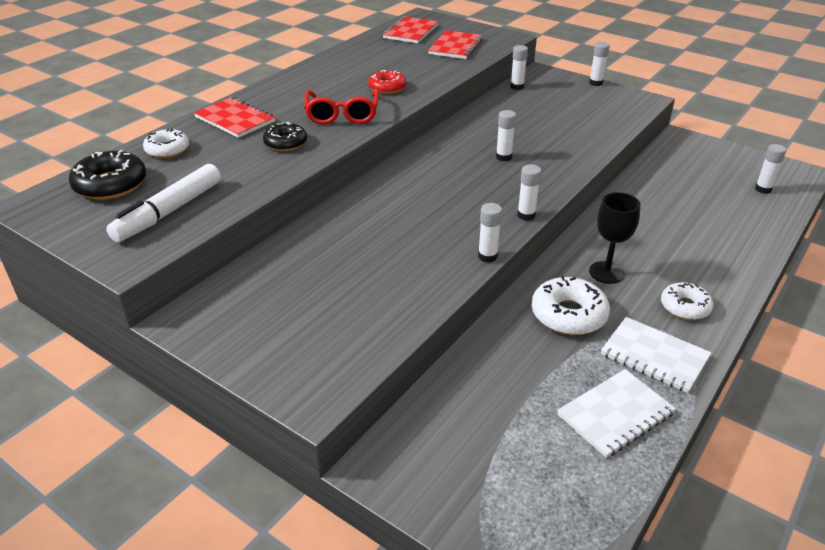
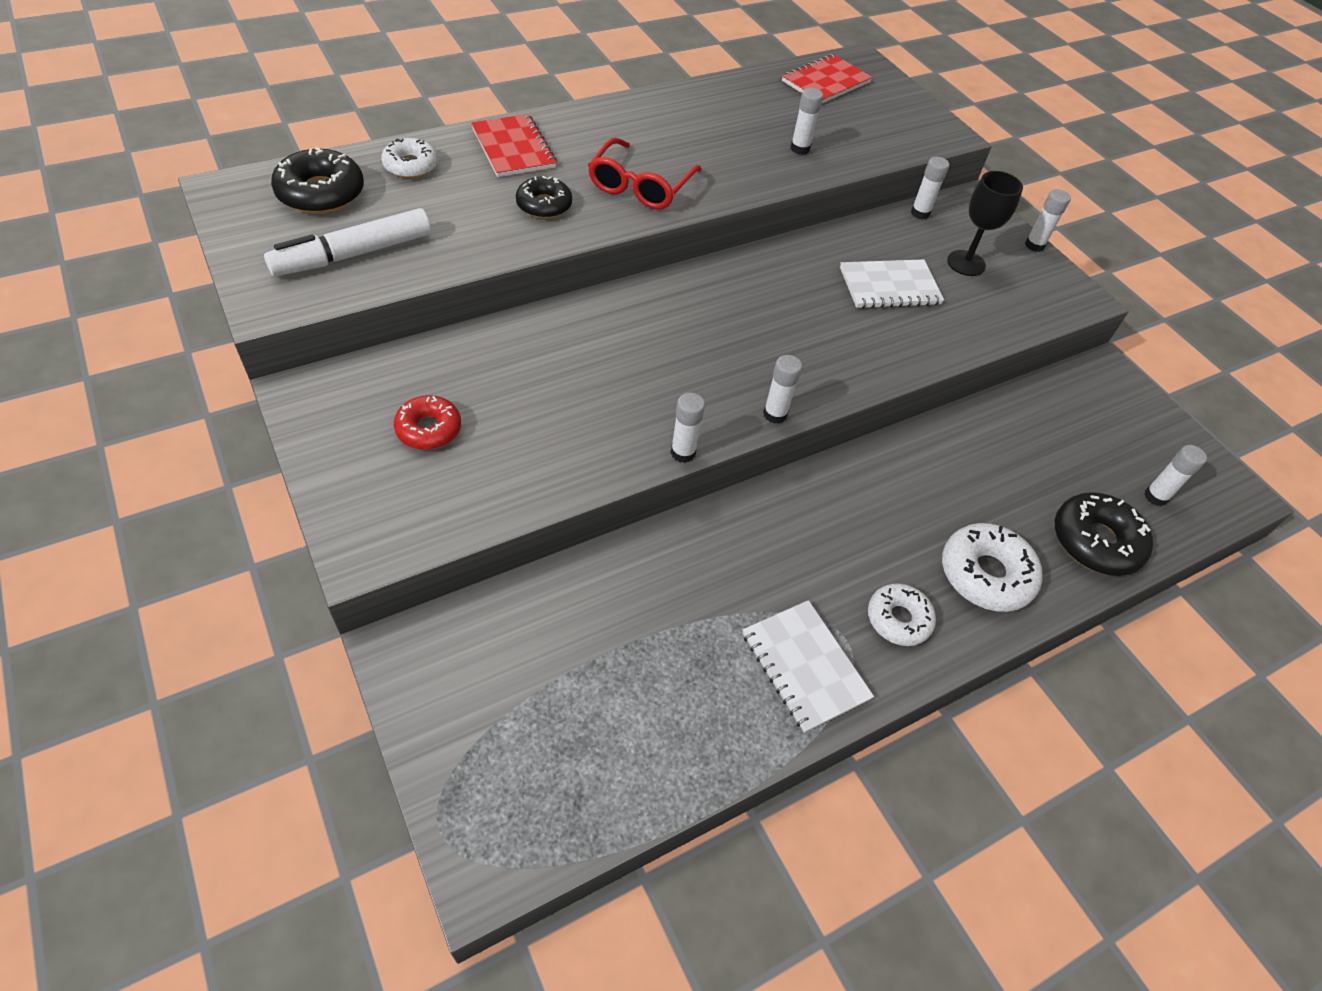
camera: 20 degrees right, 15 degrees up
(387, 88) = (726, 164): red donut -> red donut (429, 429)
(455, 46) = (865, 127): red notebook -> none
(503, 157) = (815, 317): white glue stick -> white glue stick (800, 149)
(568, 315) = (746, 564): white donut -> white donut (985, 574)
(606, 272) = (838, 528): black goblet -> black goblet (966, 263)
(615, 414) = (698, 717): white notebook -> white notebook (889, 286)
(753, 223) = (1095, 541): none -> black donut

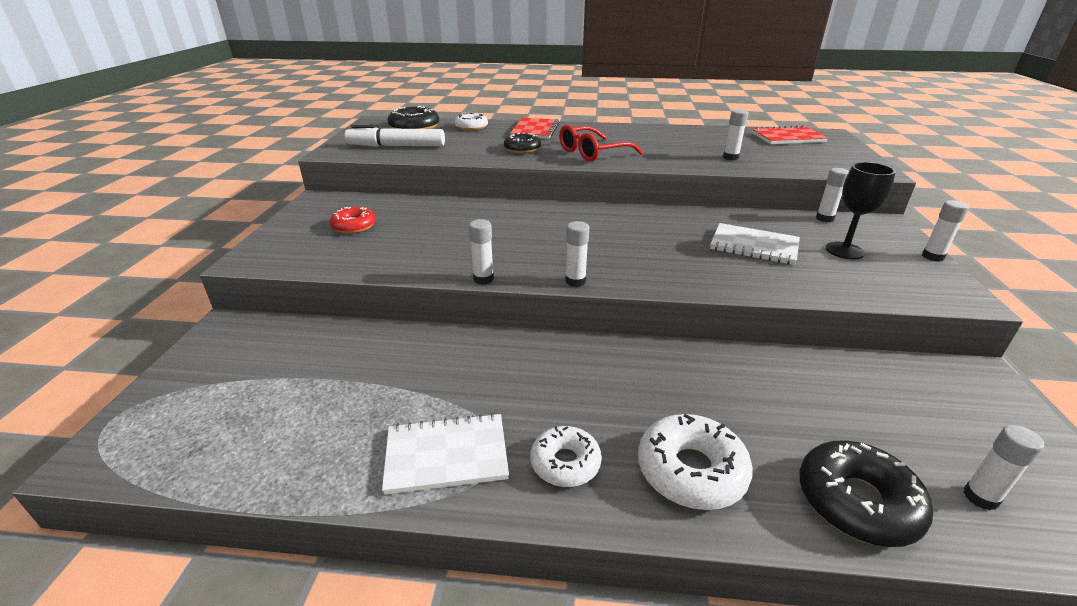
camera: 40 degrees right, 20 degrees down
(804, 666) = (446, 455): white notebook -> white notebook turned 75 degrees clockwise

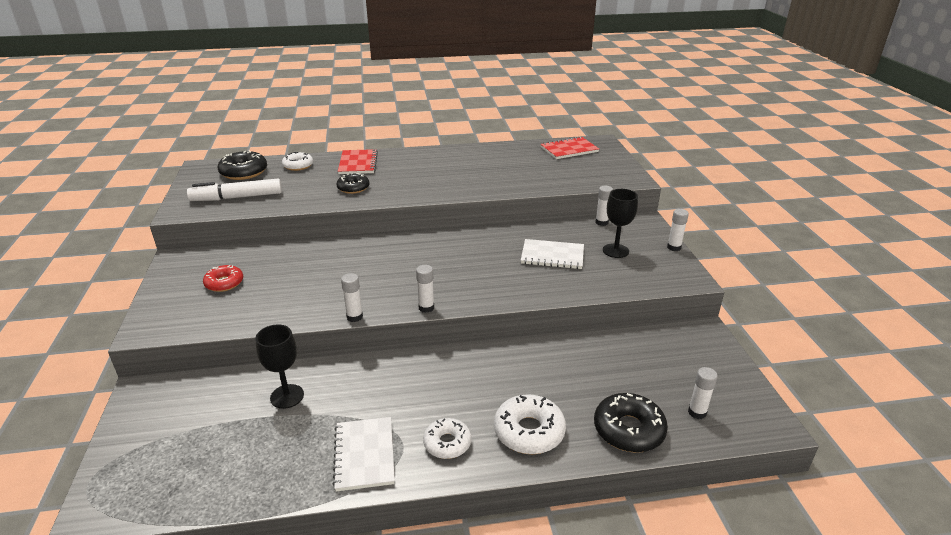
camera: 15 degrees left, 0 degrees up
(379, 361) = (287, 396): none -> black goblet
(446, 455) = (364, 455): white notebook -> white notebook turned 75 degrees counterclockwise
(593, 152) = (415, 185): red glasses -> none
(730, 157) = (526, 178): white glue stick -> none

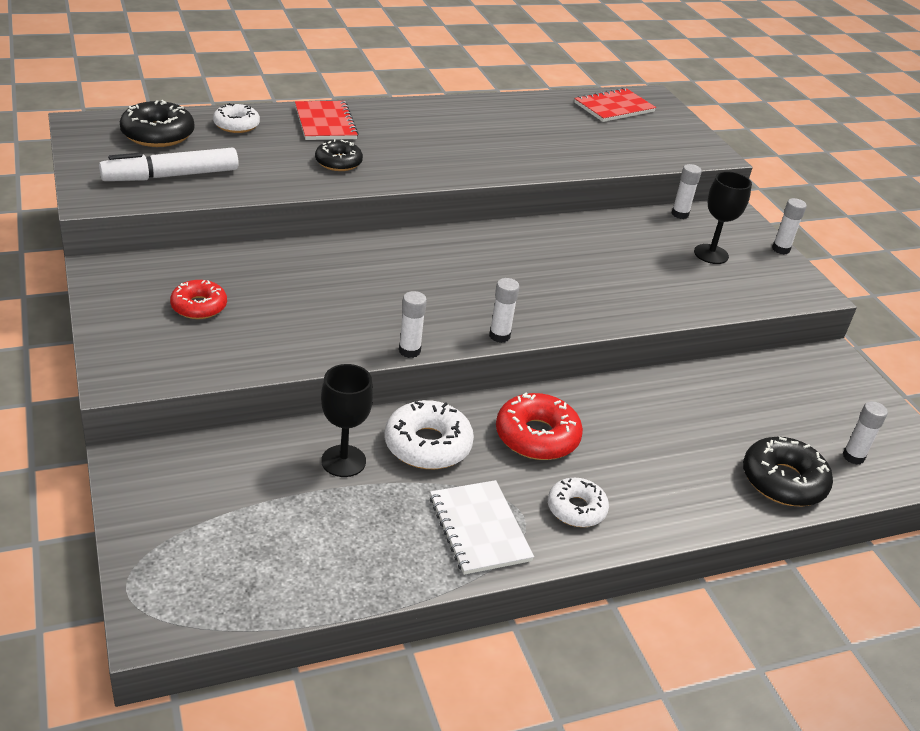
camera: 15 degrees left, 5 degrees up
(439, 384) = (537, 436): none -> red donut
(529, 431) = (669, 489): white donut -> white donut (427, 445)
(552, 256) = (634, 262): white notebook -> none

